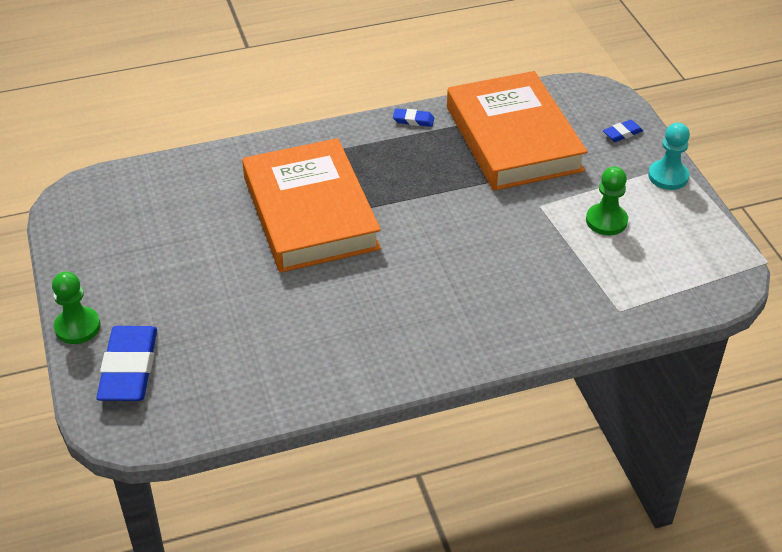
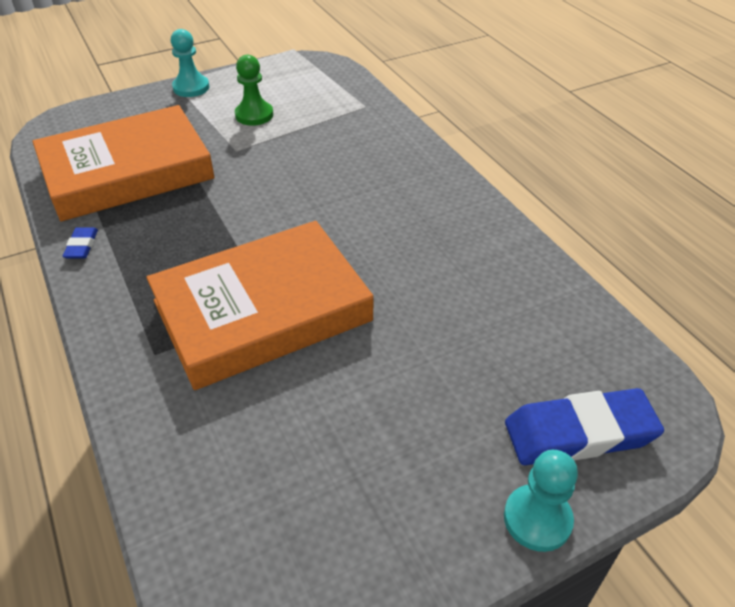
camera: 100 degrees left, 0 degrees up
(77, 327) = (537, 519): green pawn -> turquoise pawn
(622, 133) = (125, 110): blue eraser -> none

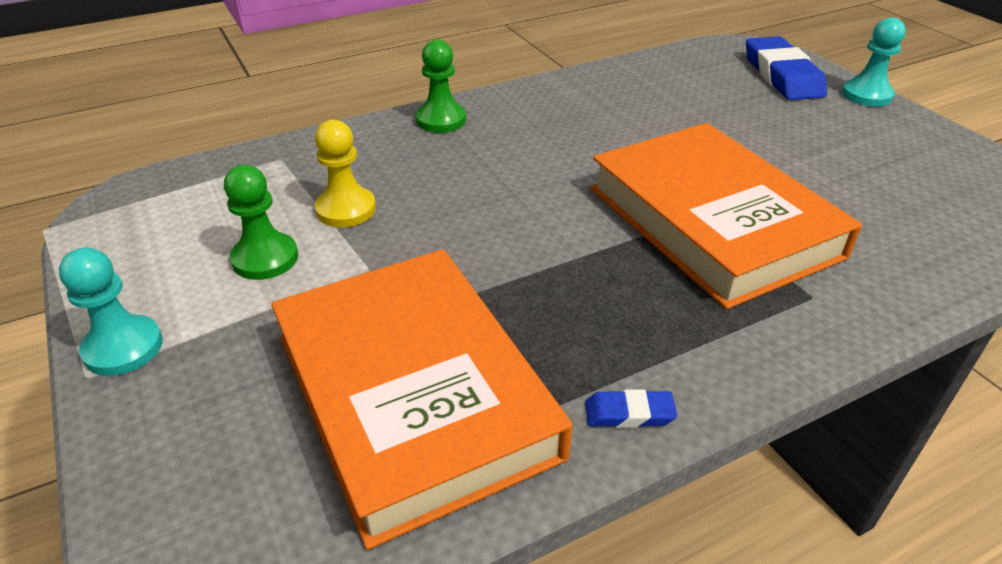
camera: 90 degrees left, 5 degrees down
(301, 137) = (346, 209): none -> yellow pawn
(428, 169) = (441, 120): none -> green pawn

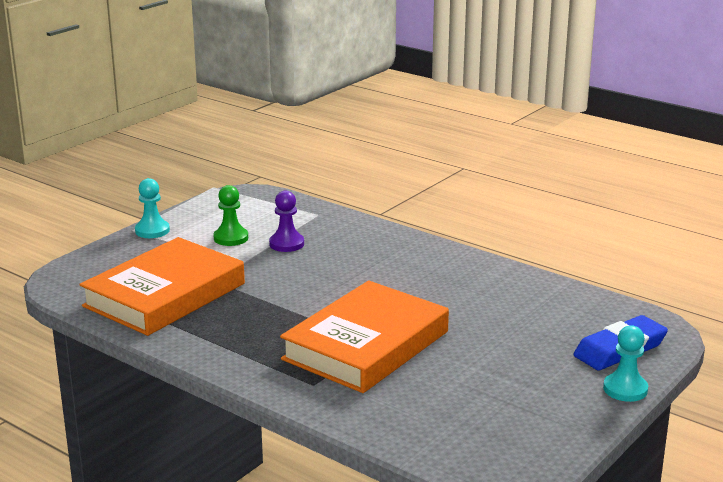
camera: 65 degrees right, 15 degrees down
(346, 209) = (286, 244): yellow pawn -> purple pawn
(441, 120) = (406, 243): green pawn -> none
(629, 413) = (184, 345): blue eraser -> none

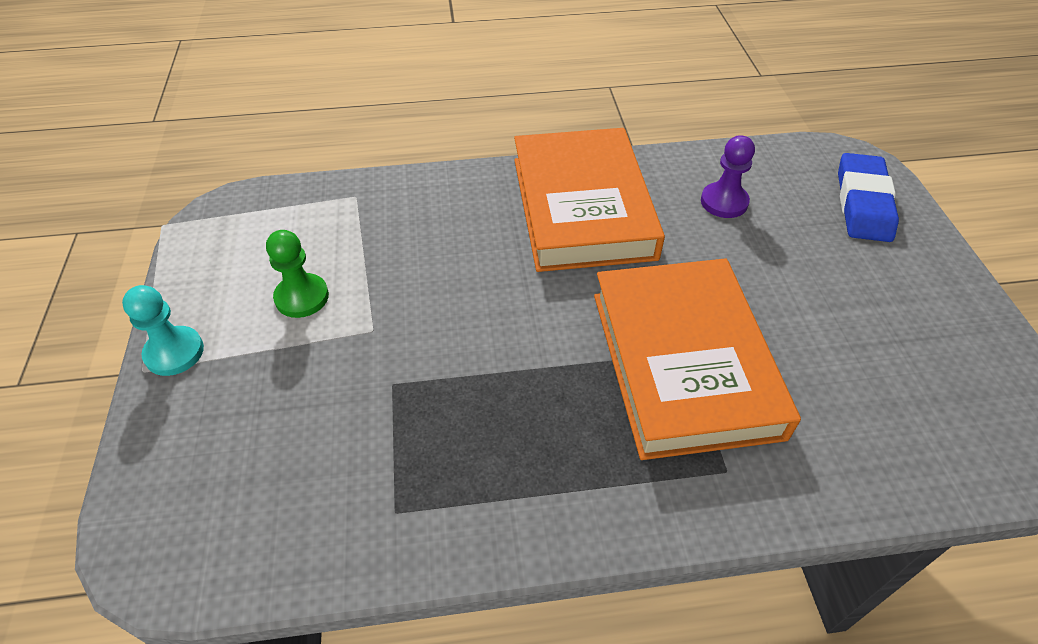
camera: 45 degrees left, 25 degrees up
(165, 295) = (351, 460): orange book -> orange book (582, 207)
(286, 244) = (382, 264): purple pawn -> purple pawn (724, 202)
(625, 389) = (939, 250): turquoise pawn -> none

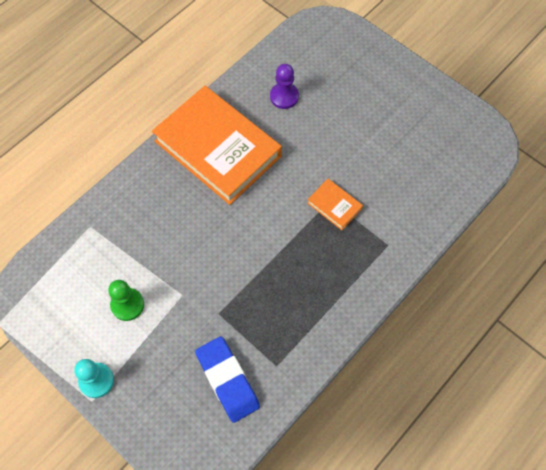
camera: 40 degrees left, 15 degrees up
(684, 362) = (334, 206): orange book -> orange book, size x0.41
(863, 203) = (348, 52): blue eraser -> blue eraser (227, 380)

